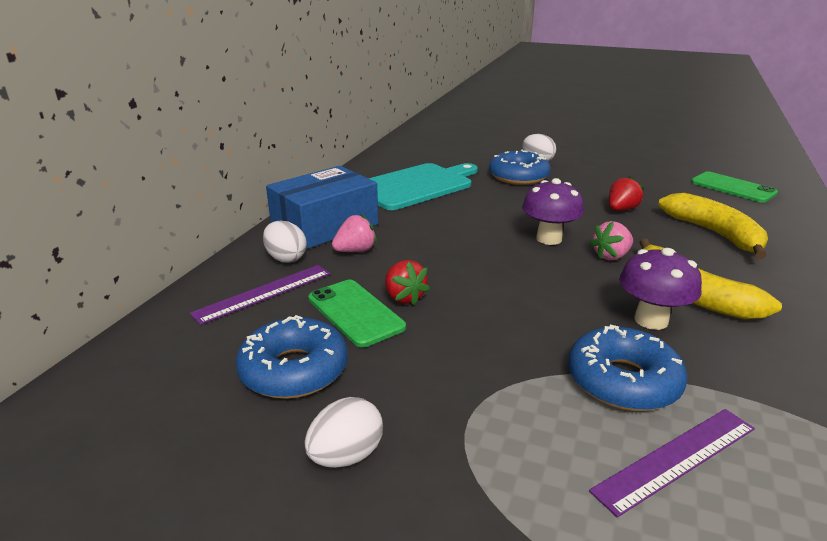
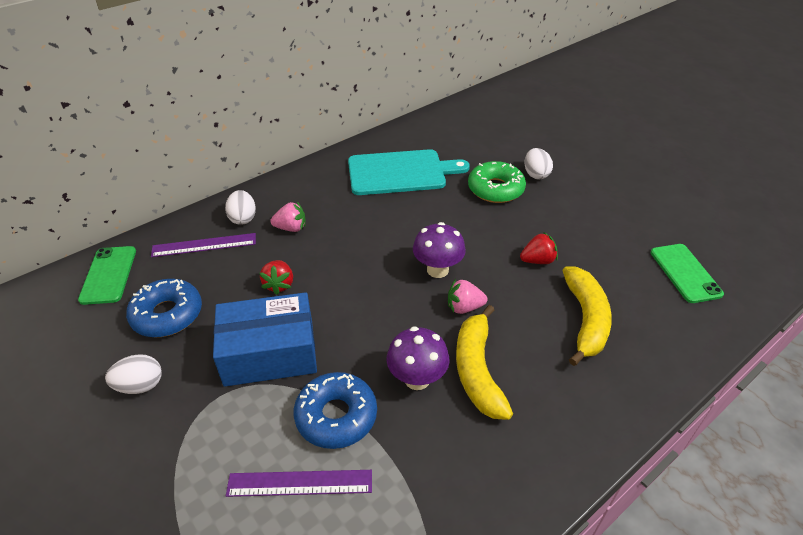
camera: 30 degrees right, 15 degrees up
(325, 226) = (295, 195): blue box -> blue box (269, 353)
(355, 312) = (239, 285): green phone -> green phone (109, 275)
(518, 177) = (495, 189): blue donut -> green donut

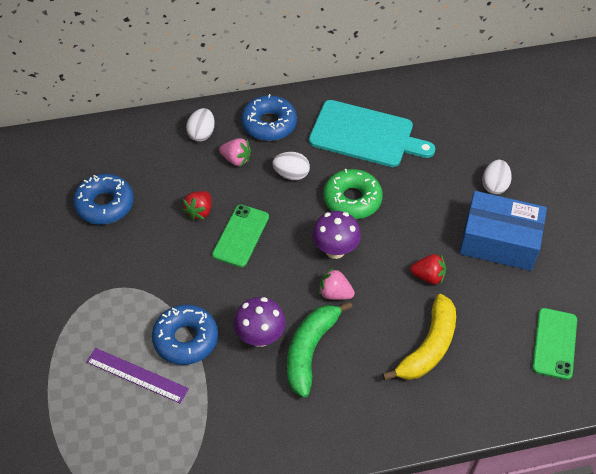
camera: 25 degrees right, 10 degrees up
(109, 275) = (76, 150): green phone -> green phone (241, 236)
(140, 385) = (63, 256): white egg -> white egg (291, 174)
(204, 245) = (158, 149): purple ruler -> none
(269, 353) = (163, 269): blue box -> blue box (499, 241)
(306, 191) = (269, 124): none -> blue donut
(477, 370) = (310, 350): yellow banana -> green banana
(495, 189) = (443, 187): green donut -> green donut (352, 200)

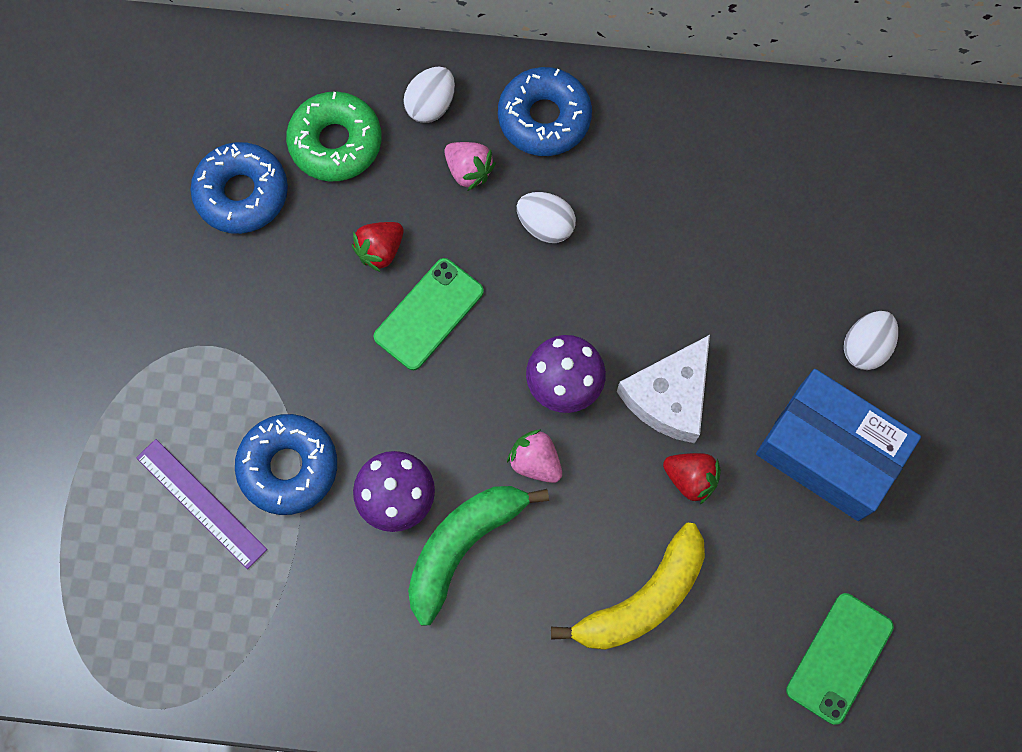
camera: 20 degrees right, 20 degrees up
(352, 200) = (624, 302): green donut -> green donut (336, 143)
(365, 135) = (692, 186): turquoise cutting board -> none
(397, 239) = (669, 396): none -> white cheese

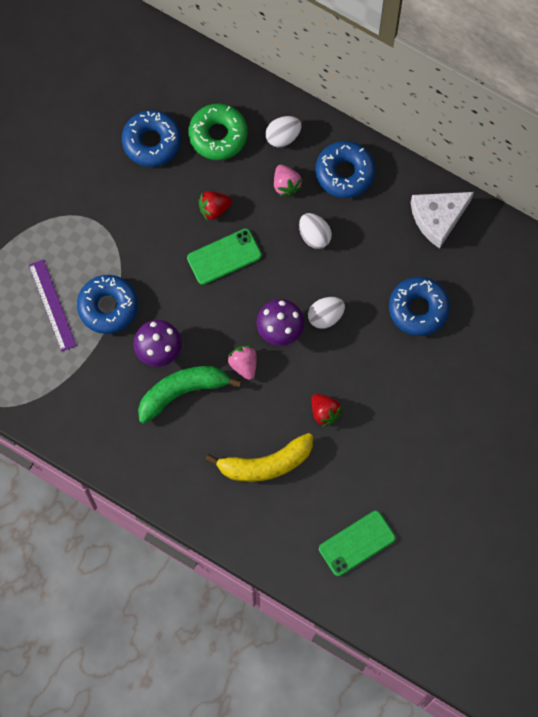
camera: 25 degrees right, 0 degrees up
(669, 396) = (335, 362): white cheese -> white cheese (438, 218)
(747, 265) = (418, 309): none -> blue donut
(829, 452) = (409, 433): blue box -> none
(865, 347) = (461, 385): white egg -> white egg (325, 316)

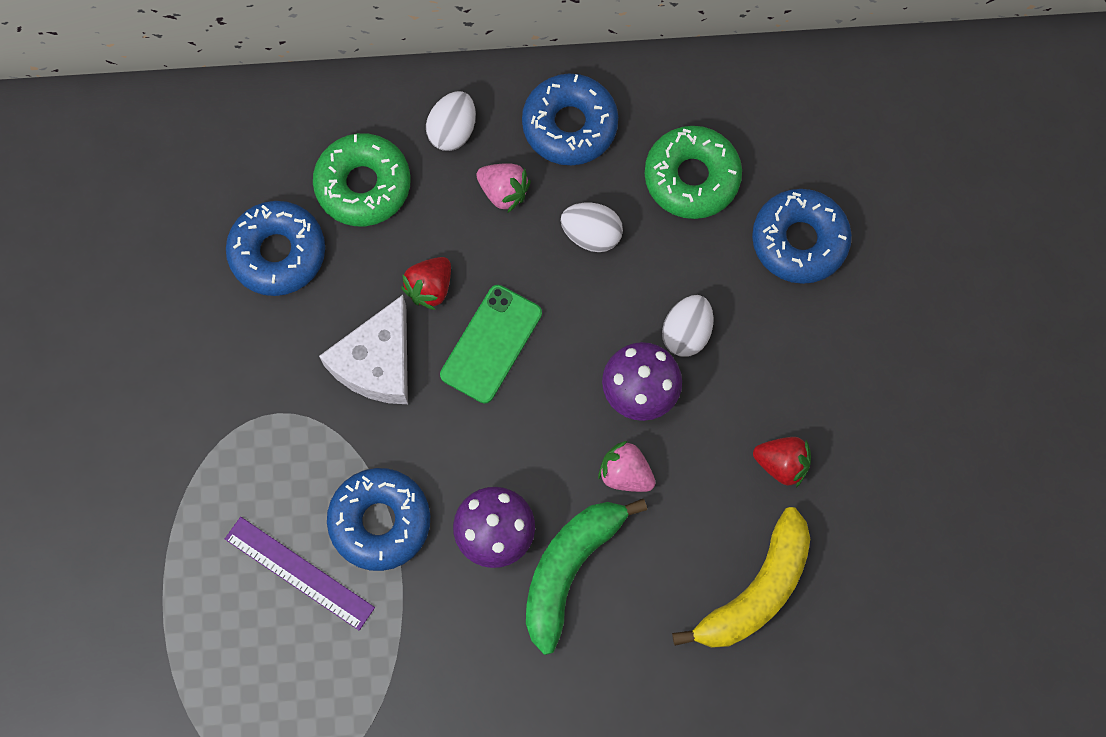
camera: 35 degrees left, 0 degrees up
(357, 543) = (957, 614): green phone -> none
(387, 240) = (691, 177): none -> green donut
(438, 218) = (735, 105): white cheese -> white cheese (377, 362)

